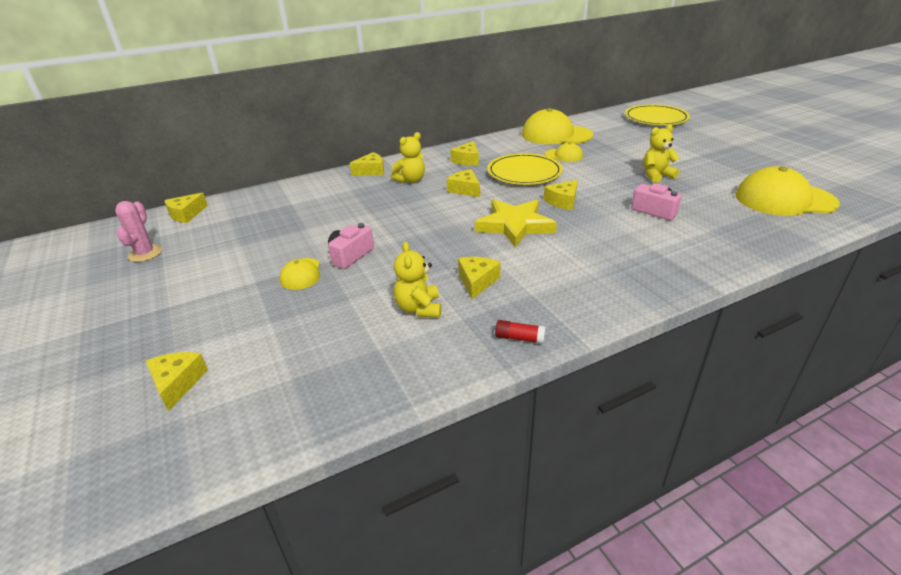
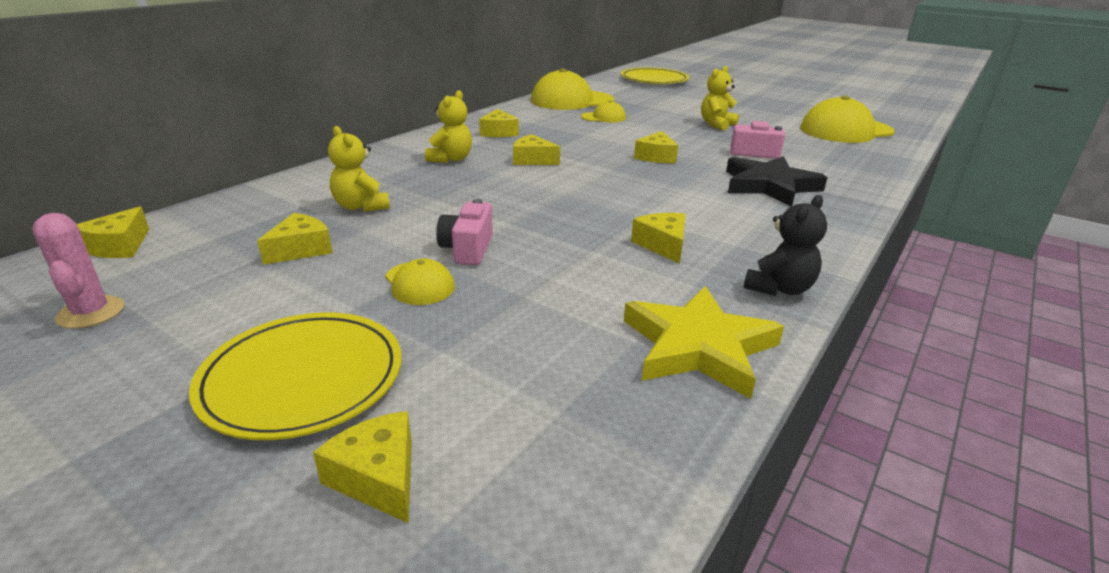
camera: 30 degrees left, 5 degrees down
(371, 171) = (383, 156): yellow cheese -> yellow cheese (301, 249)
(419, 308) = (631, 286): yellow teddy bear -> yellow teddy bear (361, 206)
(515, 226) = (634, 185): yellow star -> yellow star (698, 347)
(519, 338) = (779, 288): red glue stick -> black teddy bear
(524, 173) = (581, 137): yellow plate -> yellow plate (302, 378)
(627, 246) = (769, 186): none -> black star

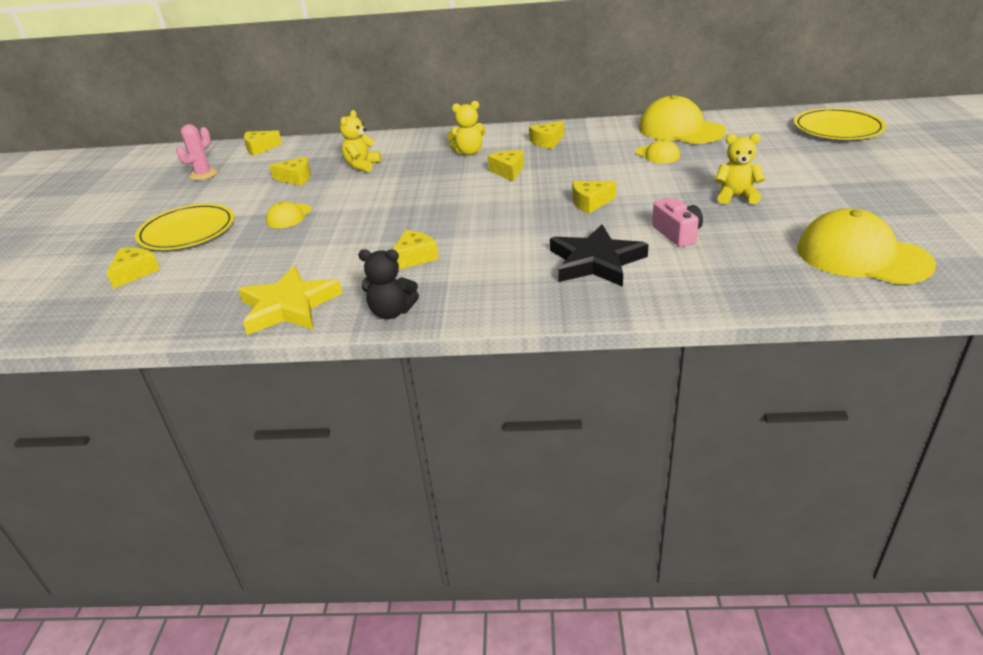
camera: 60 degrees right, 5 degrees up
(467, 249) = (341, 210): pink camera -> none

